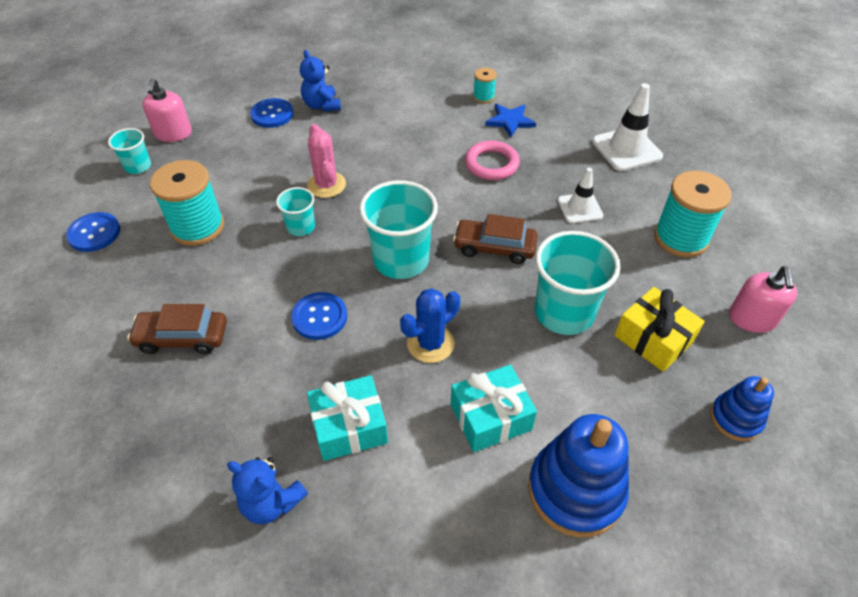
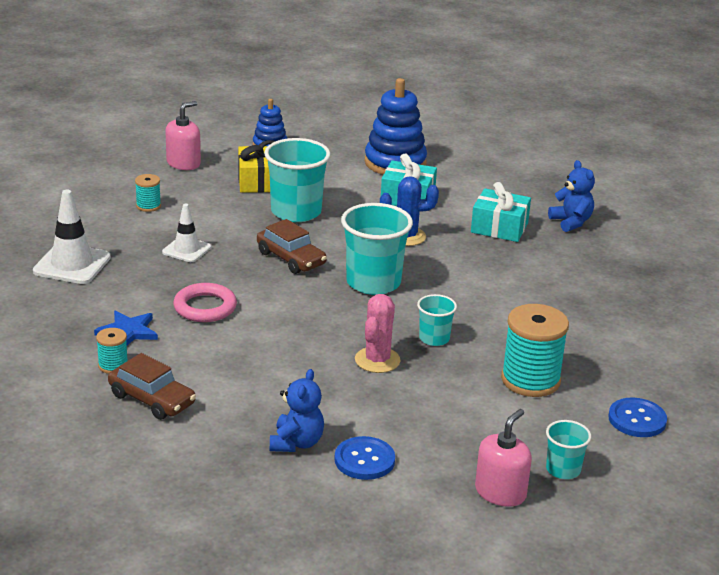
camera: 145 degrees left, 20 degrees down
(182, 337) = (587, 311): brown car -> brown car (152, 399)
(319, 317) = (472, 279): blue button -> none
(680, 238) = (148, 206): turquoise spool -> turquoise spool, size x0.50

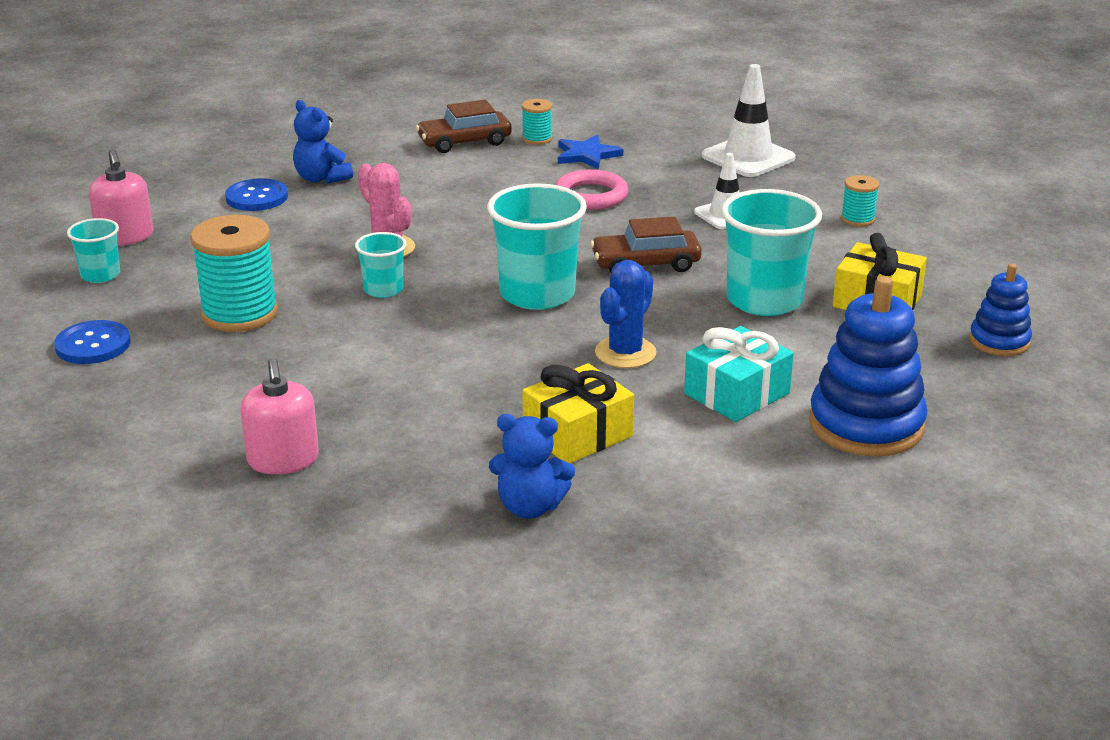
camera: 125 degrees right, 0 degrees up
(183, 163) = (973, 267): pink soap dispenser -> pink soap dispenser (283, 460)
(499, 227) = (577, 434): turquoise gift -> yellow gift

